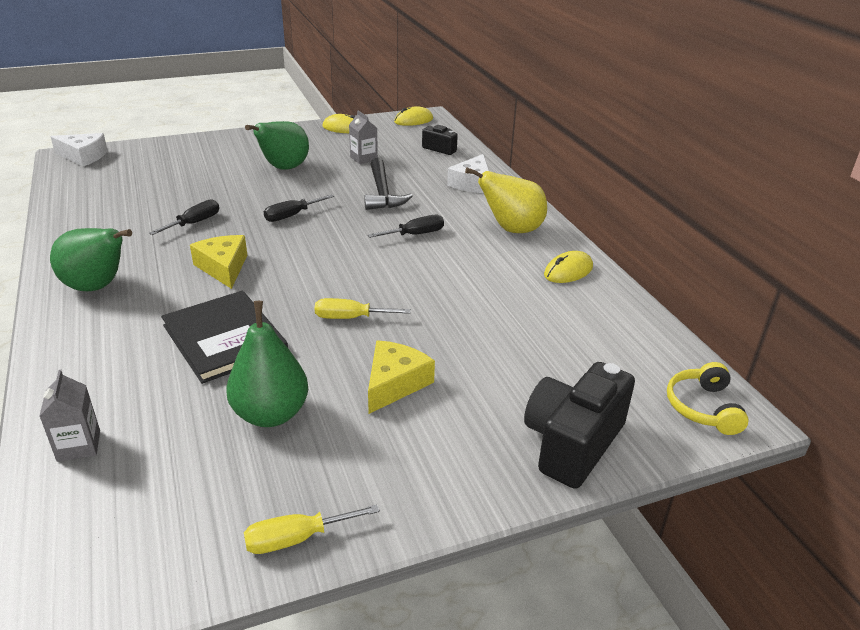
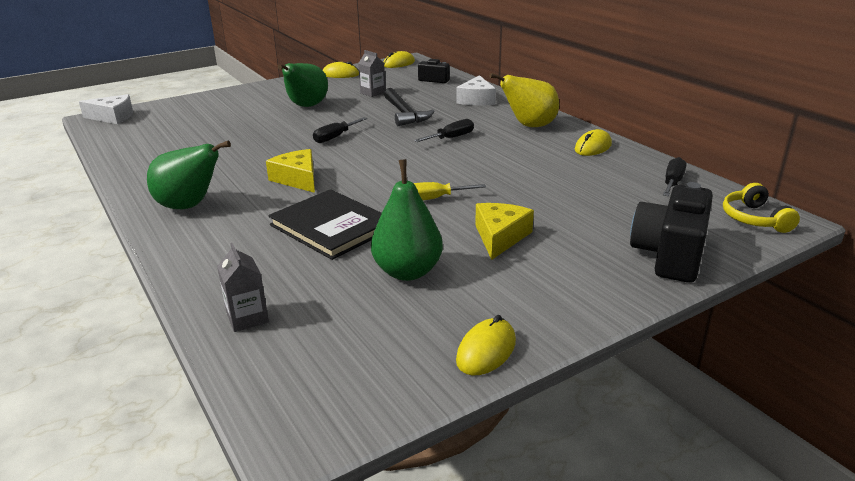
camera: 10 degrees left, 5 degrees down
(194, 223) = (250, 152): black screwdriver -> black screwdriver (672, 182)
(296, 539) = (486, 351): yellow screwdriver -> yellow mouse

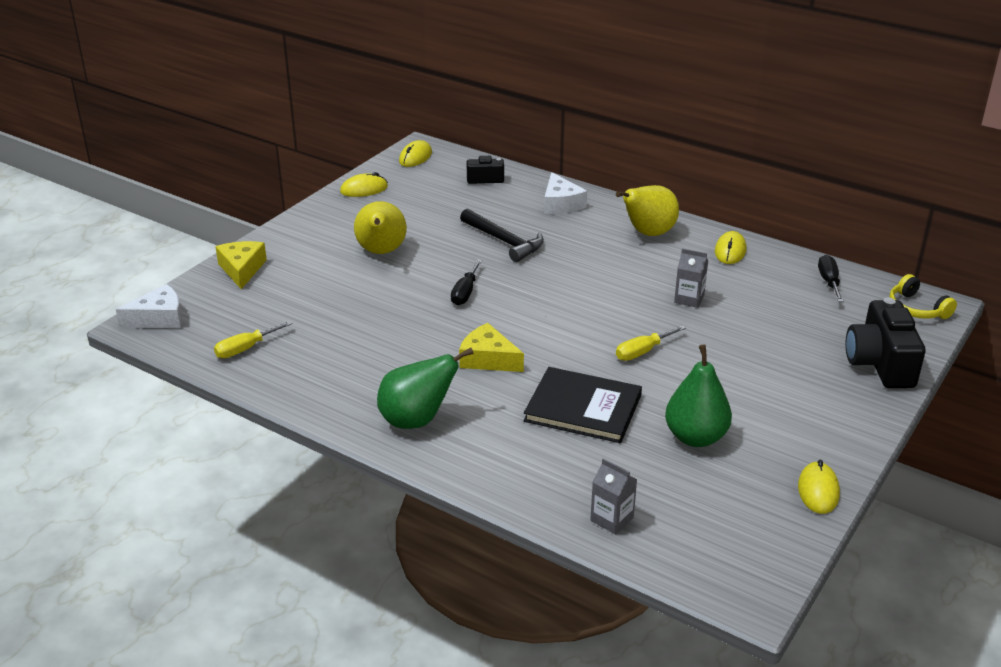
camera: 25 degrees left, 5 degrees up
(138, 142) = (245, 349): none -> yellow screwdriver
(306, 106) = (381, 252): green pear -> yellow pear
(373, 93) = (435, 214): grey carton -> grey carton (689, 299)
(451, 138) = (586, 267): black screwdriver -> none
(500, 237) = (737, 380): yellow cheese -> yellow cheese (242, 269)

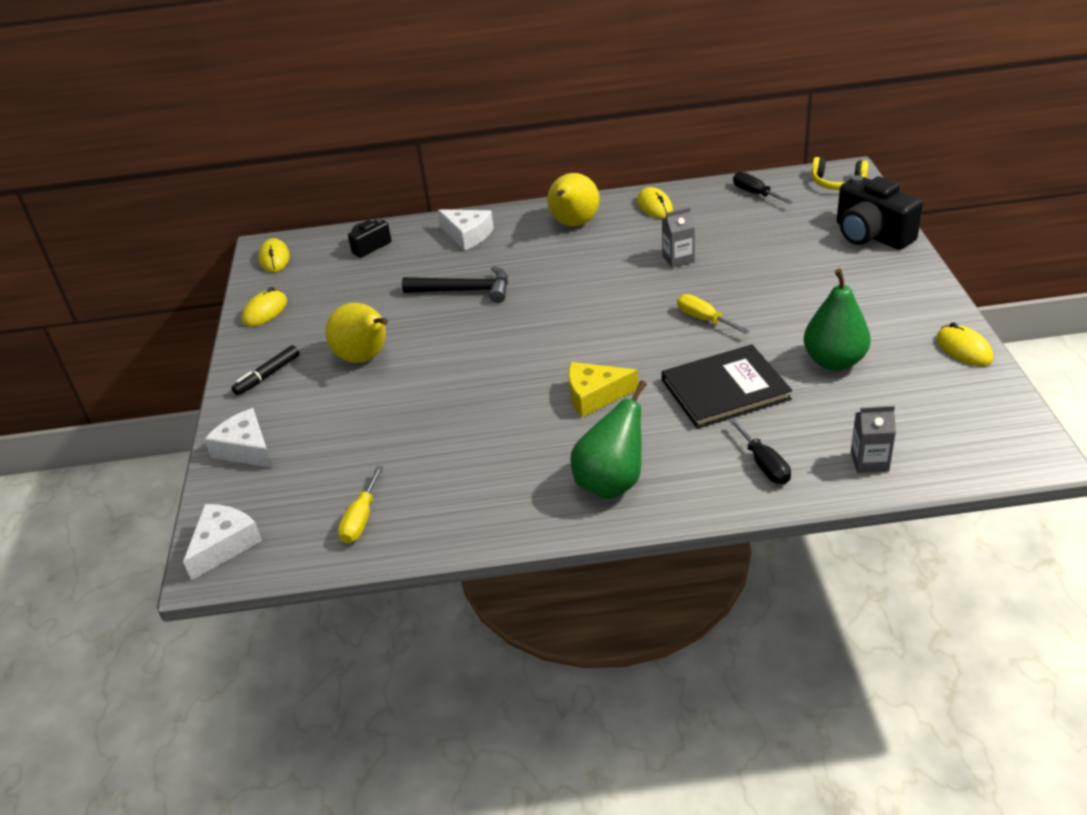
camera: 35 degrees left, 5 degrees up
(242, 269) = (246, 449): yellow cheese -> white cheese
(311, 231) = (267, 375): none -> black marker
(465, 293) = (494, 352): black screwdriver -> black screwdriver (764, 464)
(642, 352) = (704, 319): yellow screwdriver -> yellow screwdriver turned 120 degrees clockwise

